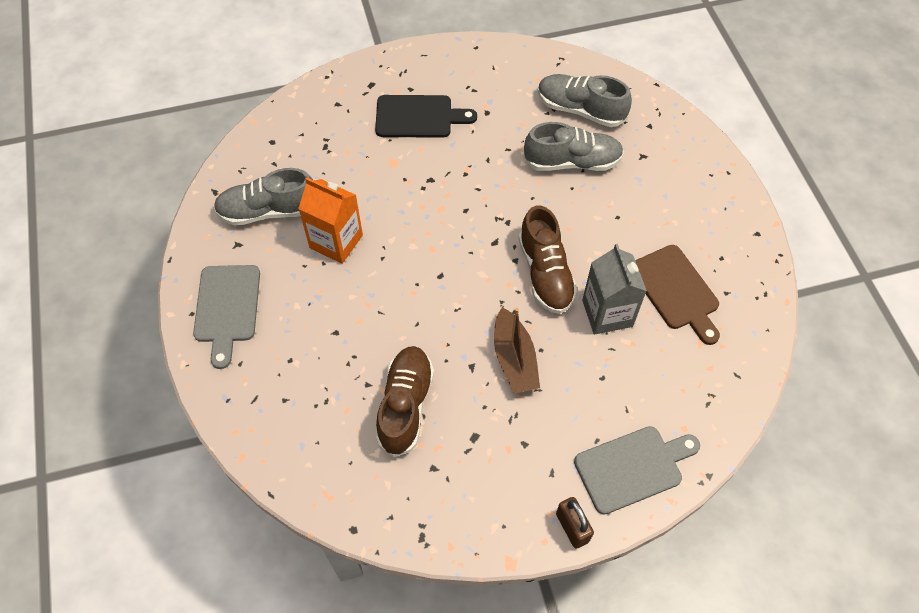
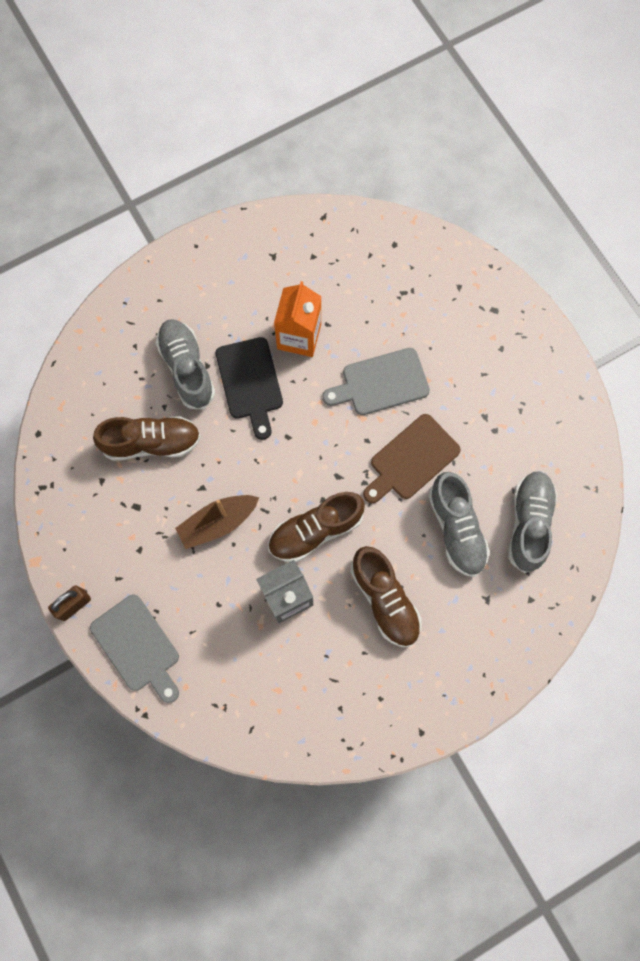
camera: 75 degrees right, 15 degrees up
(227, 308) = (208, 271): grey cutting board -> grey cutting board (381, 383)
(268, 211) = (315, 269): grey shoe -> grey shoe (187, 368)
(418, 117) = (467, 366): black cutting board -> black cutting board (250, 382)
(627, 232) = (385, 599): none -> brown shoe
(676, 291) = (329, 658): brown cutting board -> brown cutting board (411, 459)

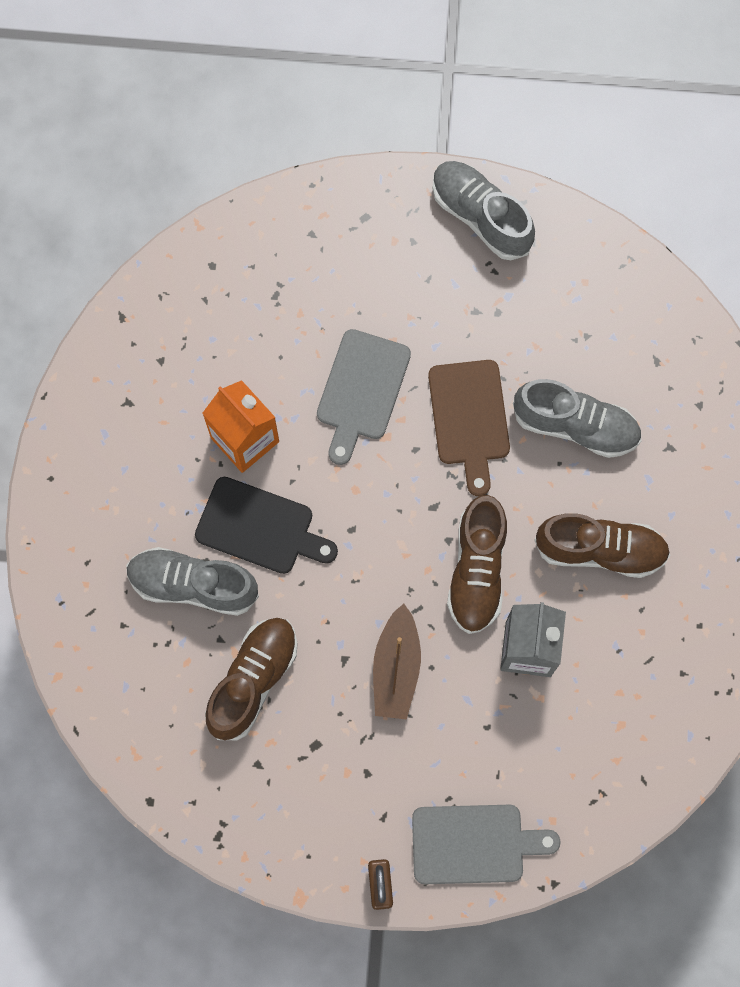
camera: 55 degrees left, 0 degrees up
(528, 523) = (620, 350): grey shoe -> grey shoe (481, 216)

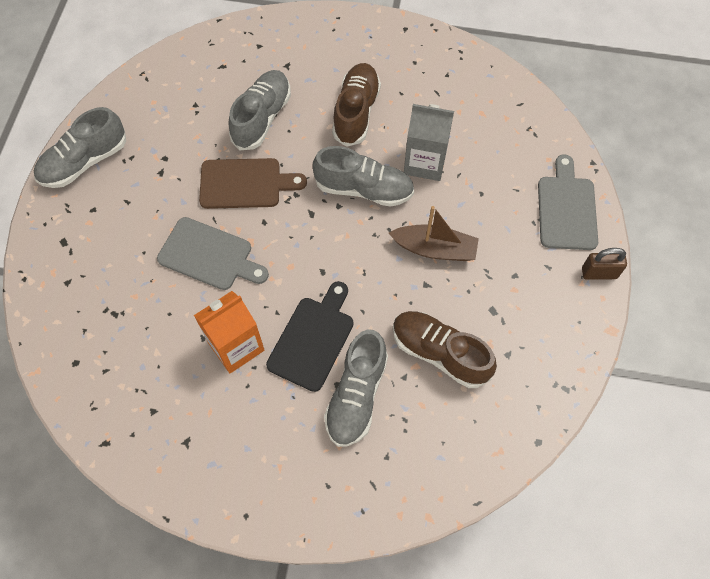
camera: 85 degrees left, 10 degrees down
(477, 570) = (364, 189): brown shoe -> grey shoe

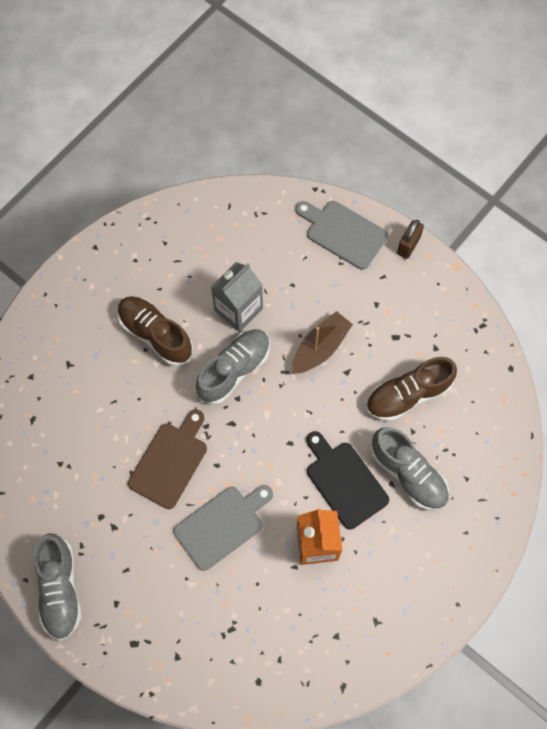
camera: 60 degrees left, 5 degrees up
(262, 118) = (111, 414): grey shoe -> none

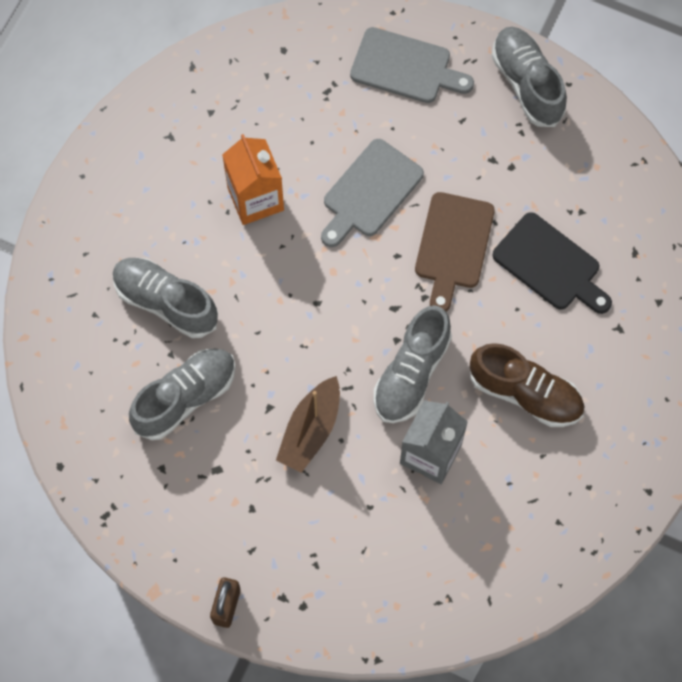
camera: 165 degrees right, 0 degrees up
(343, 233) = (320, 601): grey cutting board -> grey cutting board (405, 67)
(344, 481) = (240, 274): black cutting board -> black cutting board (550, 265)
(408, 395) = (185, 398): brown shoe -> grey shoe

